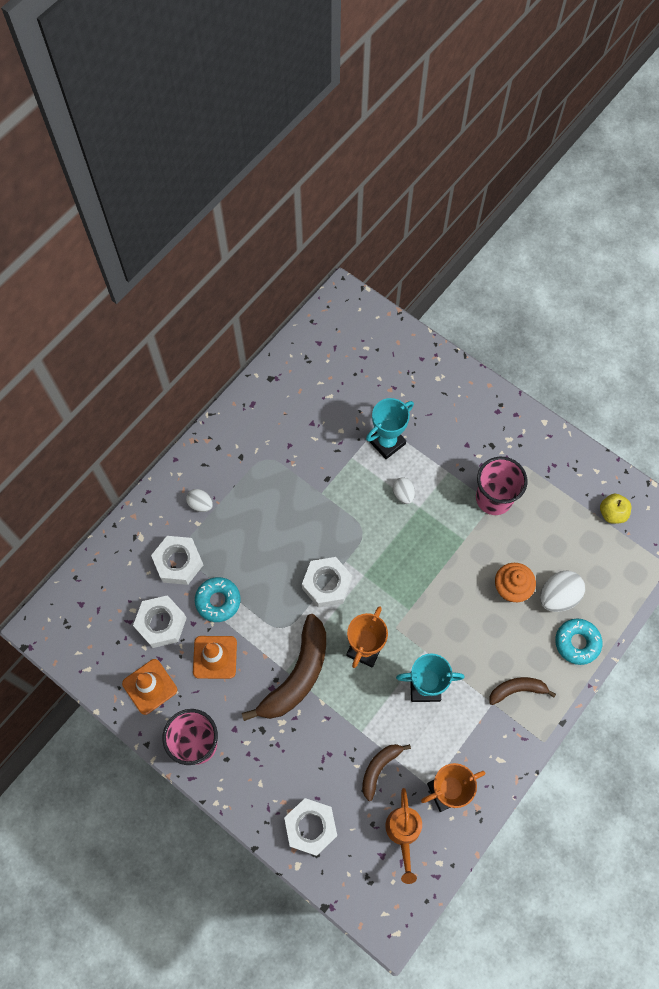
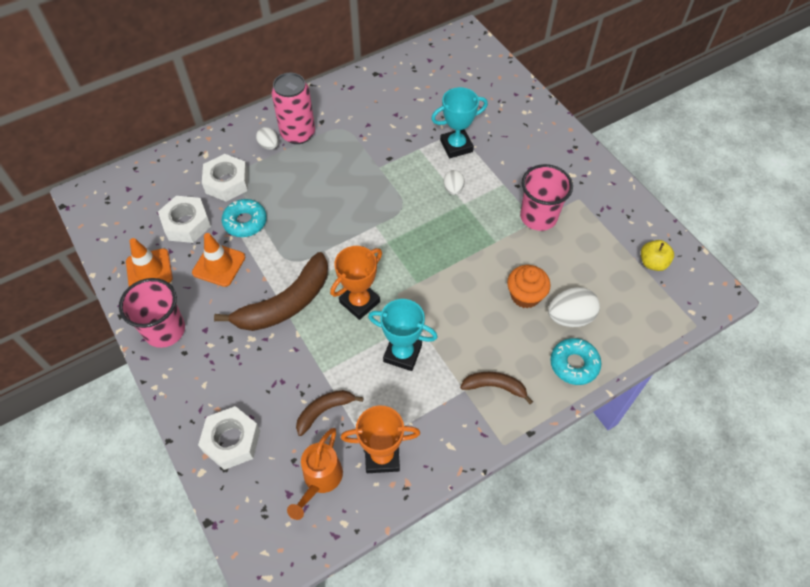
camera: 20 degrees right, 10 degrees down
(223, 480) = (298, 134): none -> pink can
(327, 584) = (349, 238): white nut -> none

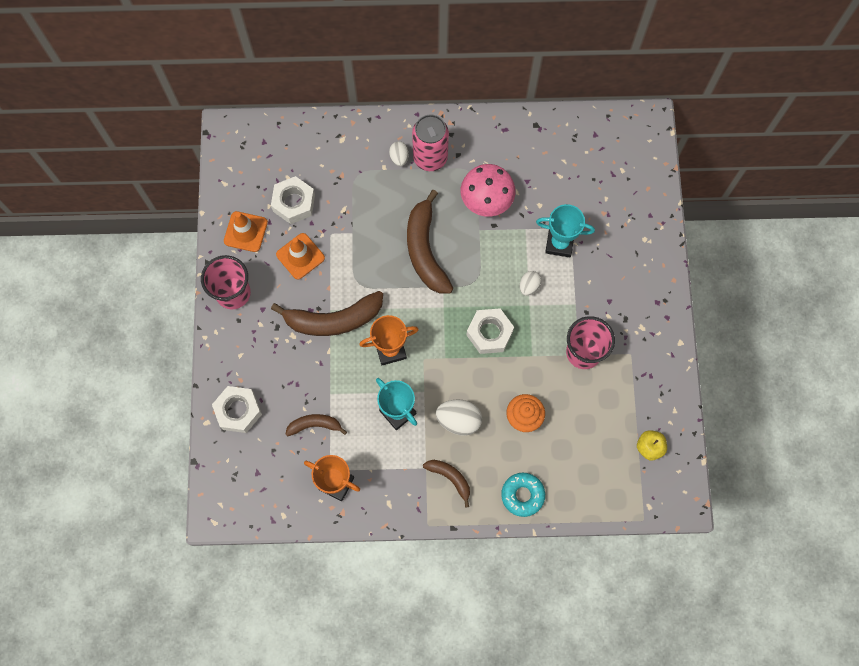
camera: 30 degrees right, 15 degrees up
(227, 182) = (345, 178): white nut -> white nut (489, 333)
(245, 222) = (340, 226): turquoise donut -> none
(320, 480) = (283, 475): orange watering can -> none
(340, 204) = (425, 250): none -> brown banana
(369, 142) = (486, 199): none -> pink mushroom
(570, 317) = (546, 455): white egg -> white egg (458, 420)

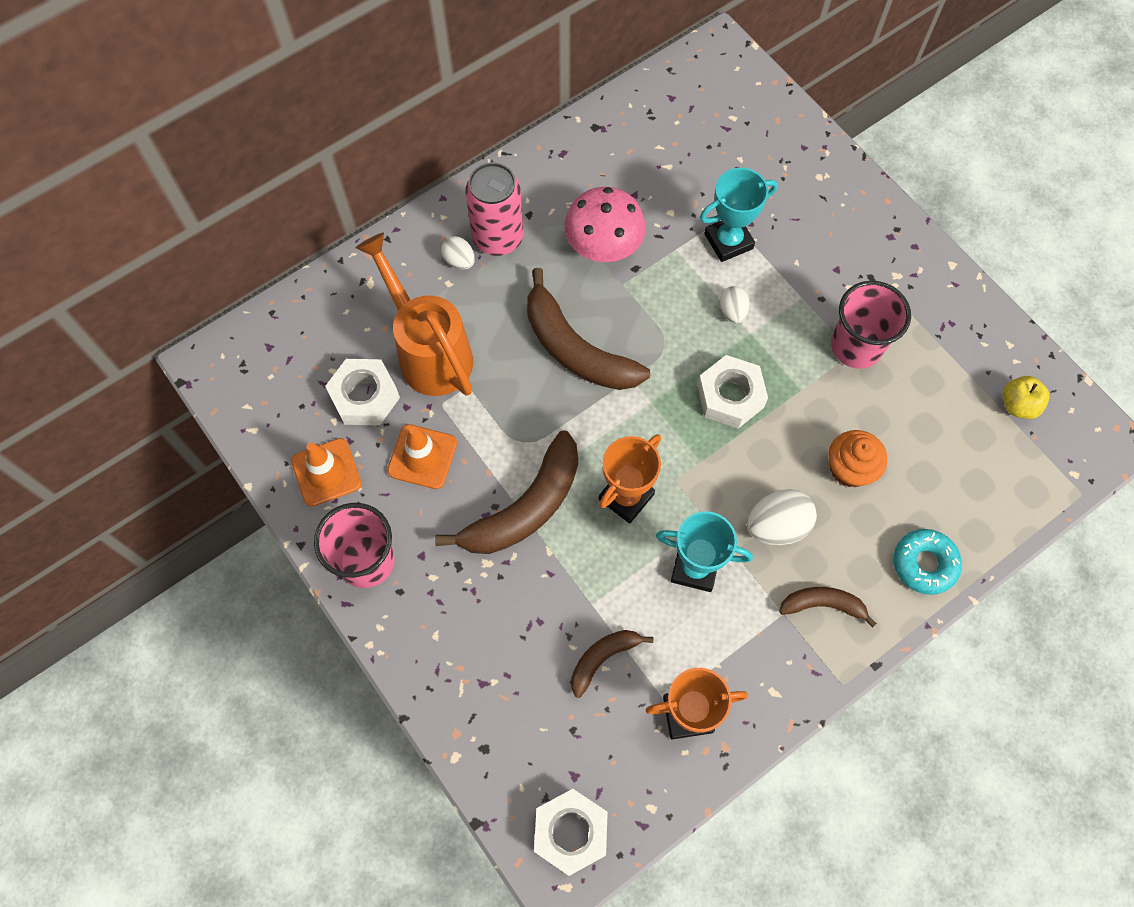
camera: 35 degrees left, 5 degrees down
(238, 411) = (487, 711): white nut -> white nut (570, 832)
(345, 200) = (429, 352): none -> orange watering can

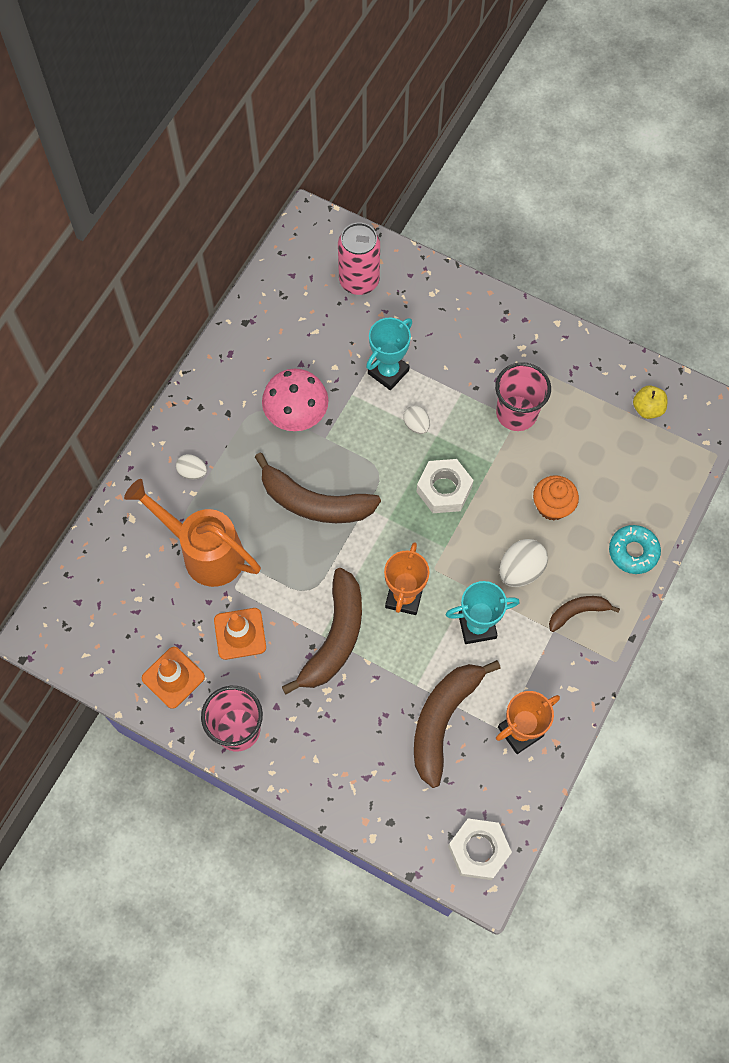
camera: 25 degrees left, 0 degrees up
(365, 397) = (173, 608): white nut -> none
(498, 238) = (213, 441): pink can -> pink can (359, 281)
(602, 658) = (443, 720): brown banana -> brown banana, size x1.88

